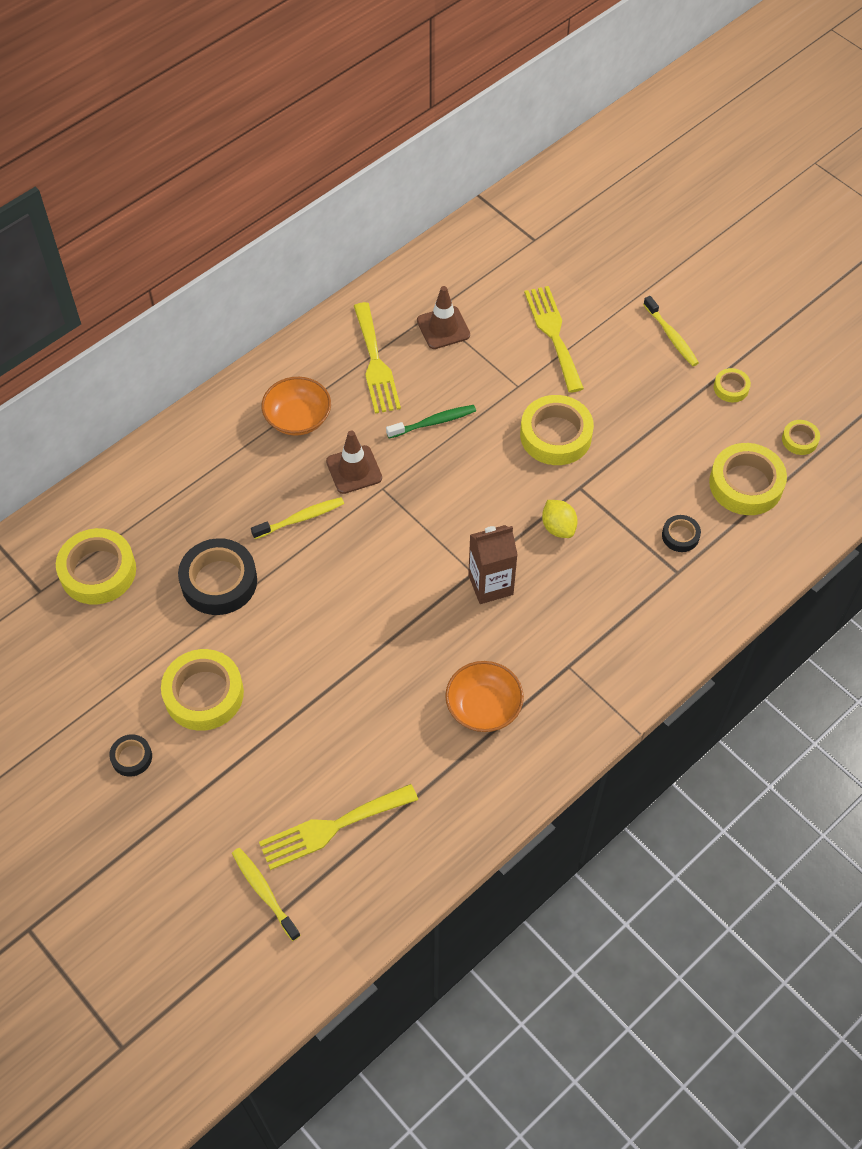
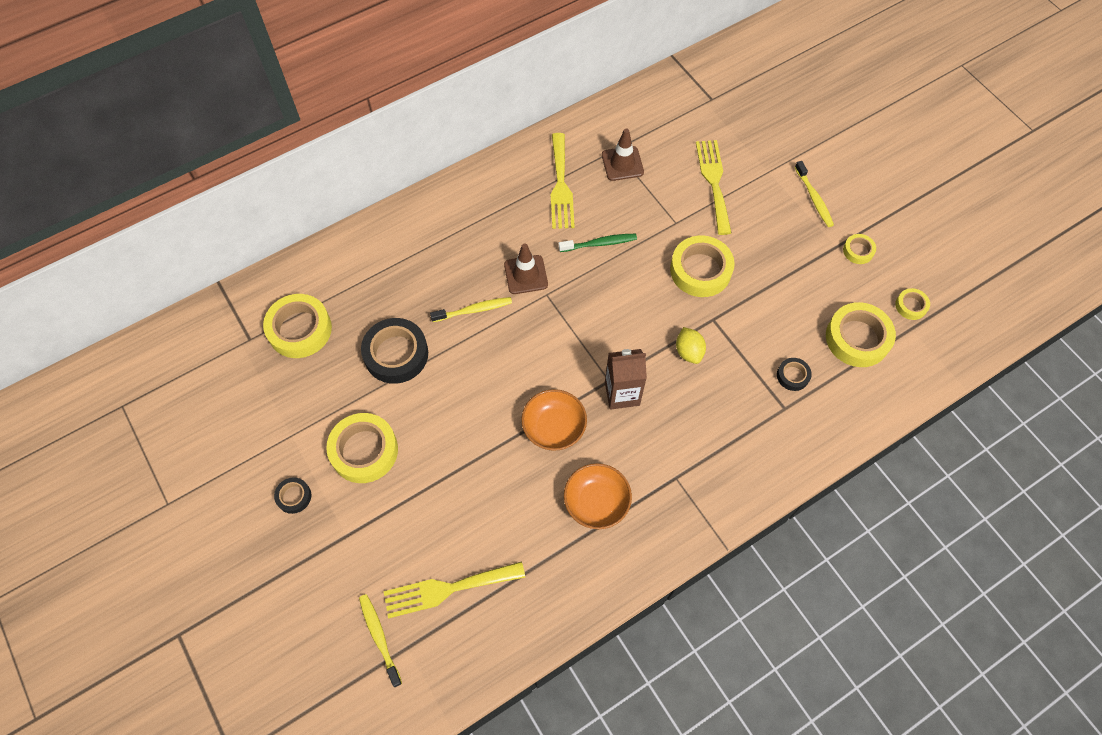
camera: 10 degrees right, 5 degrees up
(298, 418) = (488, 223): orange bowl -> orange bowl (554, 427)

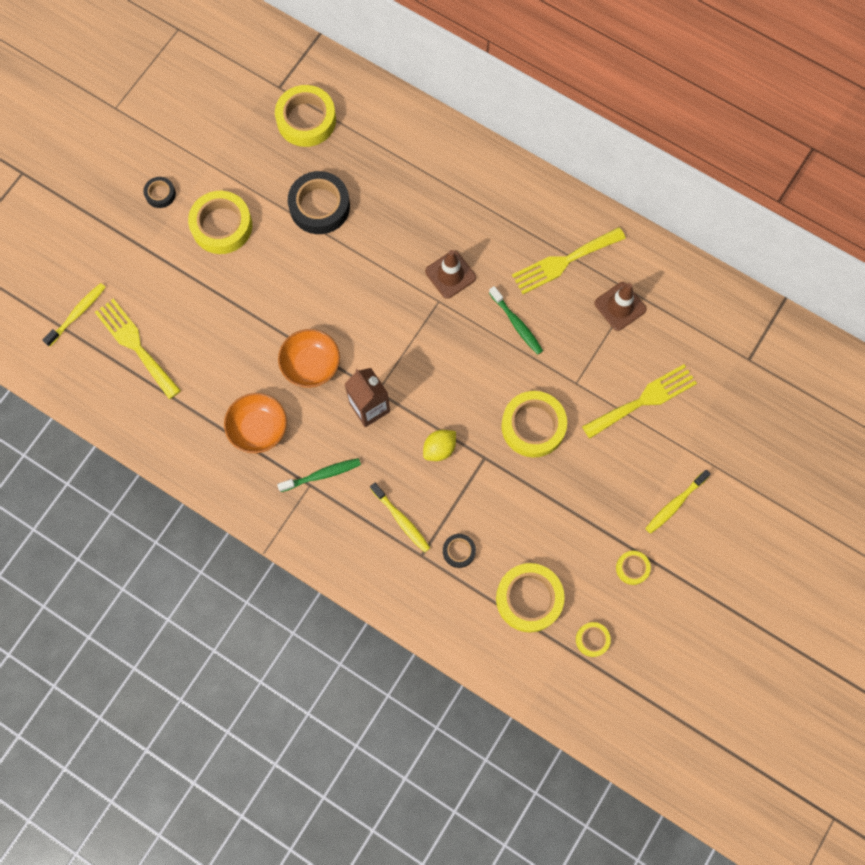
camera: 65 degrees right, 10 degrees up
(473, 310) = (392, 248): yellow toothbrush -> yellow toothbrush (401, 520)
(670, 463) = (322, 475): none -> green toothbrush

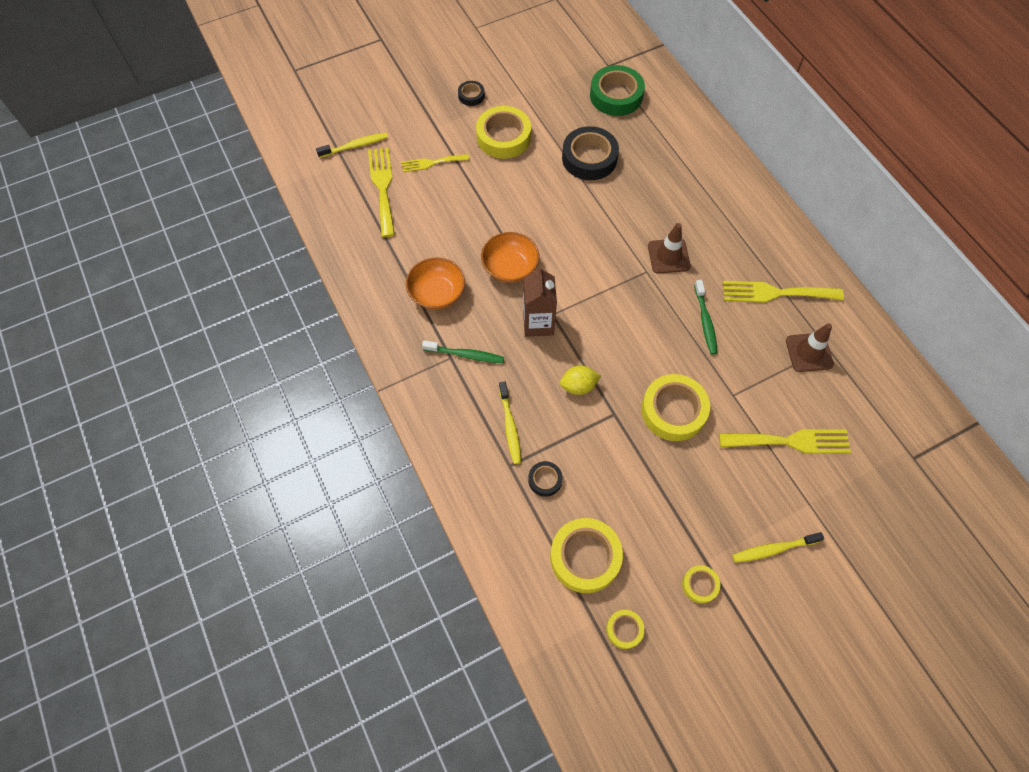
camera: 30 degrees right, 10 degrees down
(167, 292) = (431, 163): none -> yellow fork
(306, 120) = (616, 96): yellow tape -> green tape

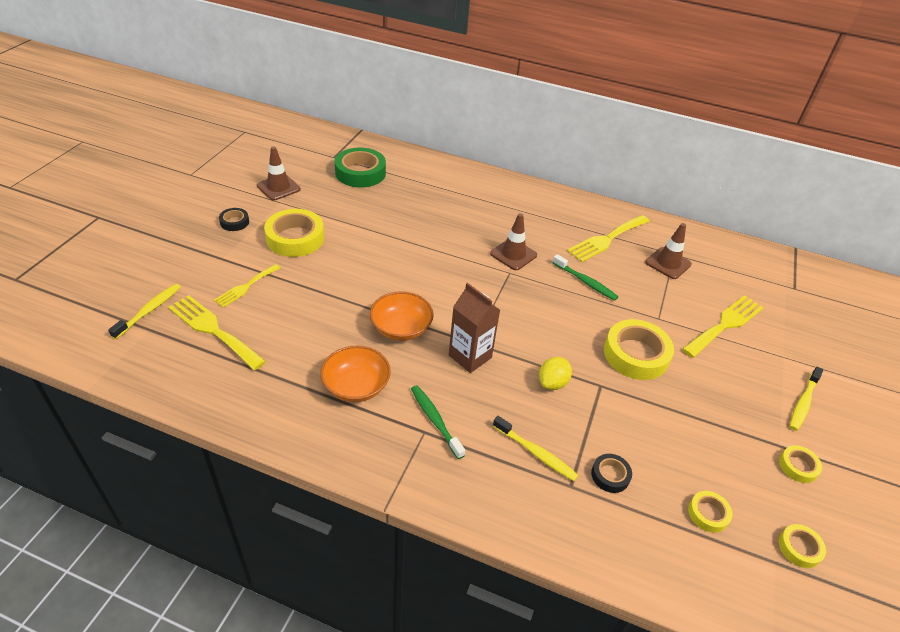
camera: 45 degrees left, 20 degrees down
(465, 355) = (435, 420): green toothbrush -> green toothbrush turned 90 degrees counterclockwise
(533, 77) = (278, 187): none -> brown traffic cone
(585, 557) = (708, 514): yellow tape -> yellow tape, size x0.50
(589, 158) = (383, 220): black tape -> none

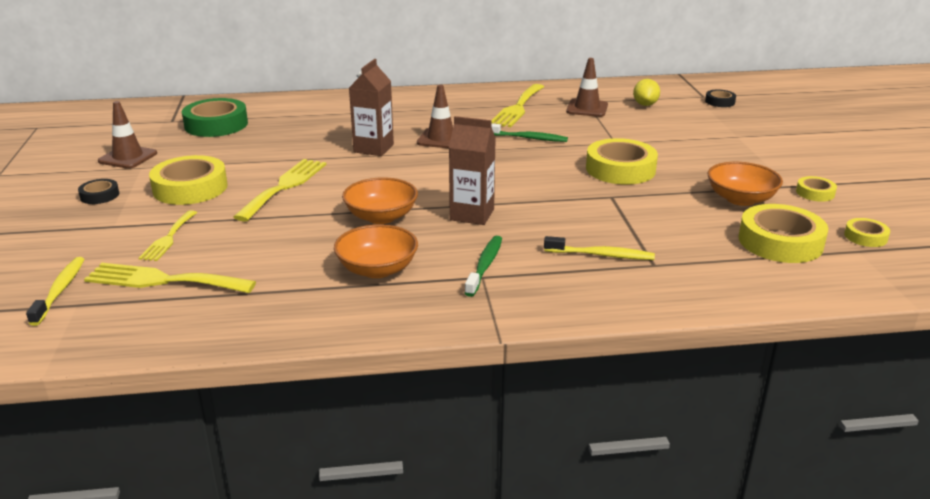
camera: 25 degrees left, 15 degrees down
(435, 420) = (485, 266): green toothbrush -> green toothbrush turned 75 degrees clockwise
(453, 245) = (373, 148): none -> brown carton
(552, 383) = (567, 208): yellow lemon -> yellow lemon (645, 104)
(610, 475) = (679, 247): black tape -> black tape (720, 102)
(708, 514) = (780, 242): yellow tape -> yellow tape, size x2.00
(716, 441) = (740, 199): none -> orange bowl
(725, 324) = (673, 131): yellow fork -> yellow fork (284, 187)
(803, 402) = (780, 157): yellow toothbrush -> none

